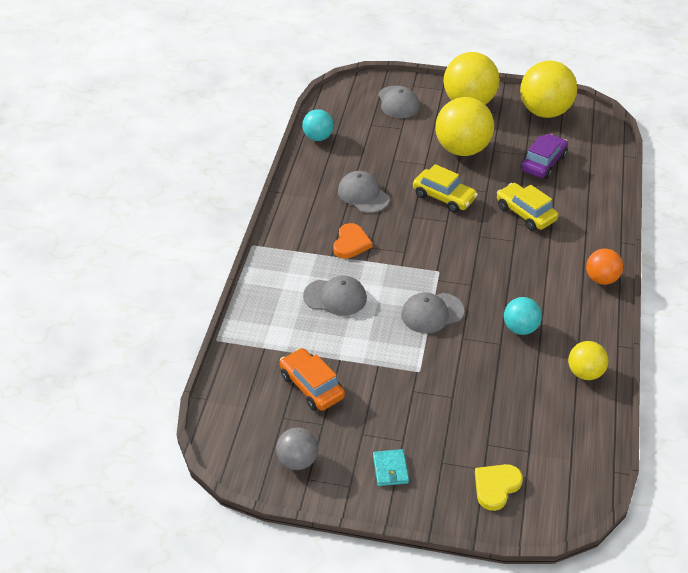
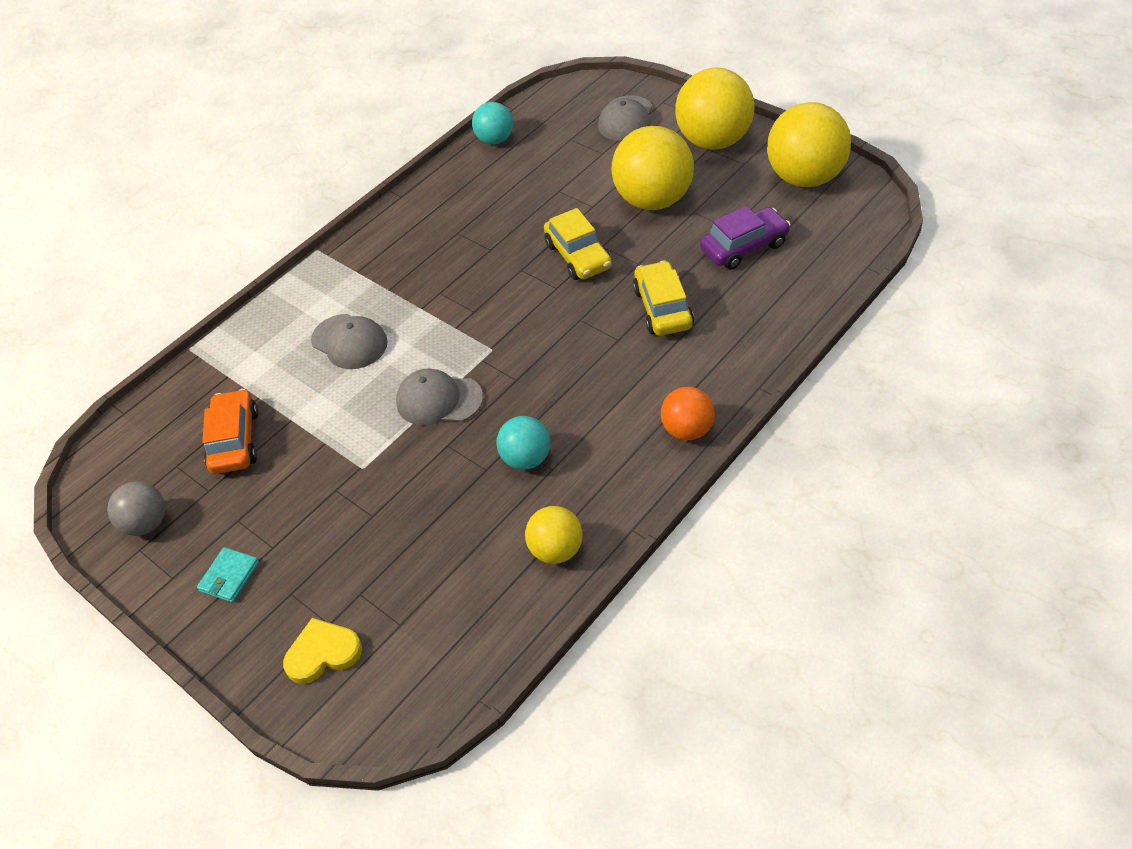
camera: 35 degrees right, 5 degrees up
(351, 243) = (422, 281): orange heart -> none
(363, 195) = (486, 225): grey cap -> none

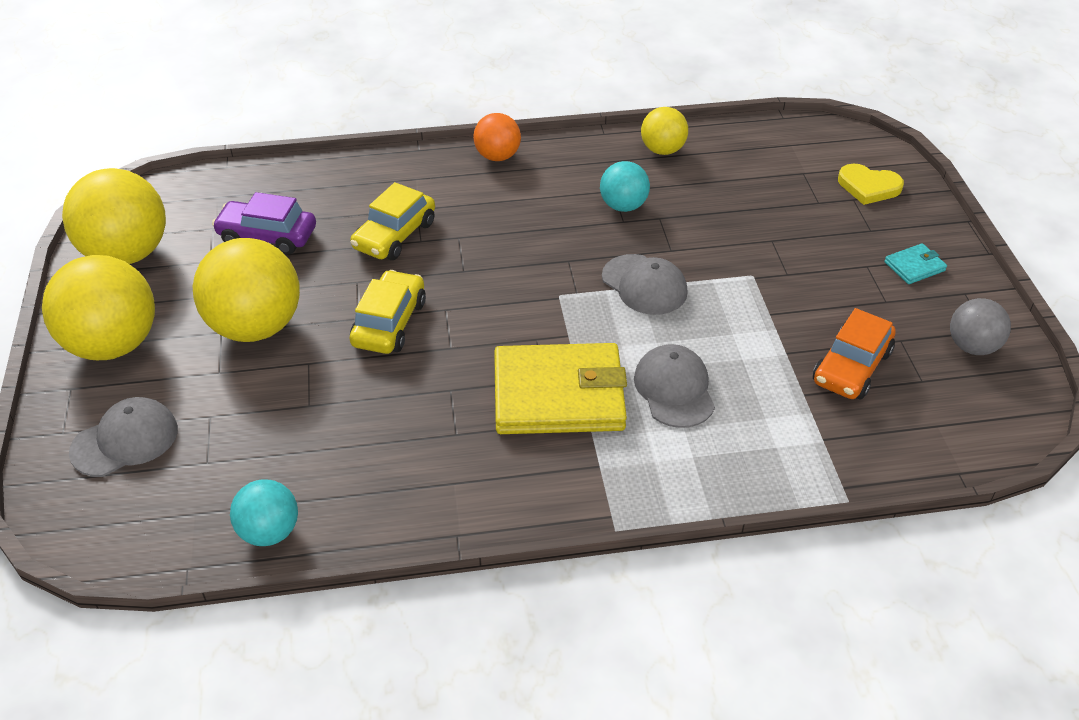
camera: 145 degrees left, 5 degrees down
(420, 290) = (558, 395): none -> yellow wallet

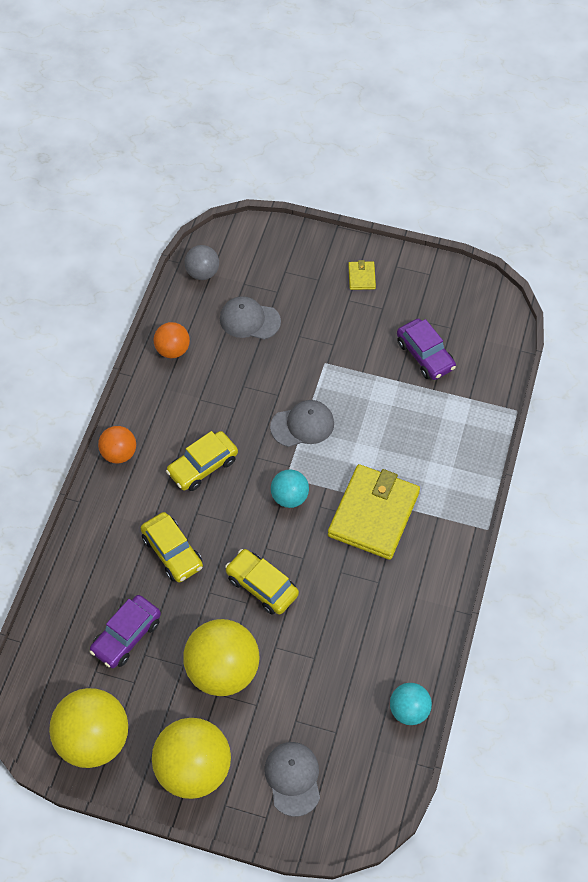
camera: 65 degrees left, 15 degrees up
(525, 222) = (203, 466): none -> yellow car
(623, 206) = (219, 401): turquoise ball -> turquoise ball (289, 497)
(662, 150) = (173, 350): yellow ball -> orange ball
(674, 389) = (398, 451): grey cap -> grey cap (249, 320)
(851, 367) = (425, 355): orange car -> purple car
(868, 187) = (278, 257): yellow heart -> none
(914, 266) = (361, 277): turquoise wallet -> yellow wallet
(972, 346) = (438, 289): grey ball -> grey ball (202, 273)

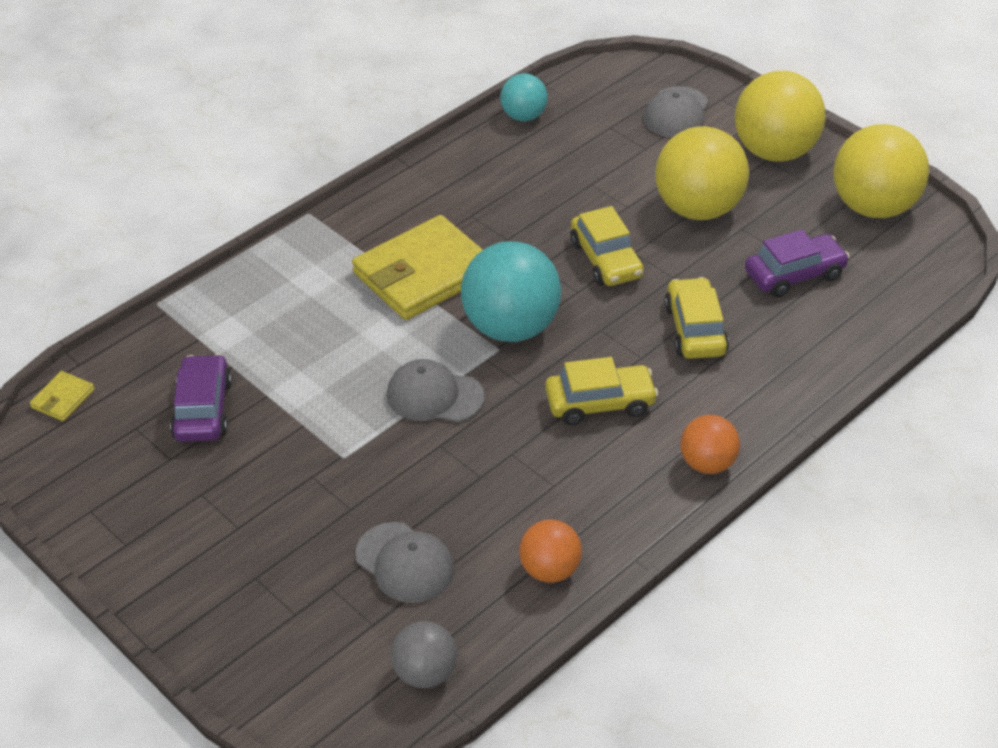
camera: 150 degrees left, 15 degrees down
(289, 497) = (511, 327): turquoise ball -> turquoise ball, size x1.82
(361, 277) = (189, 551): yellow wallet -> yellow wallet (63, 398)

